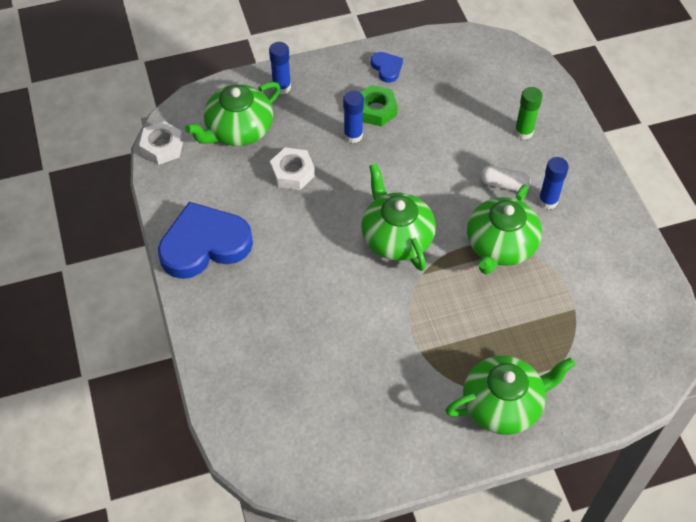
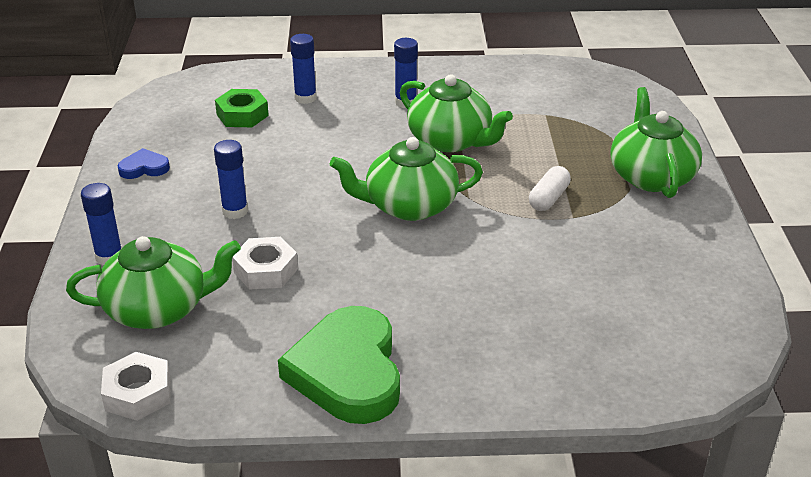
camera: 75 degrees left, 20 degrees down
(204, 245) = (347, 372): blue heart -> green heart
(238, 130) = (158, 309): green teapot -> green teapot turned 75 degrees counterclockwise
(376, 110) = (206, 187): green nut -> green nut (242, 115)
(504, 184) = (370, 123): white capsule -> white capsule (548, 198)
(523, 132) = (305, 98): green glue stick -> blue glue stick

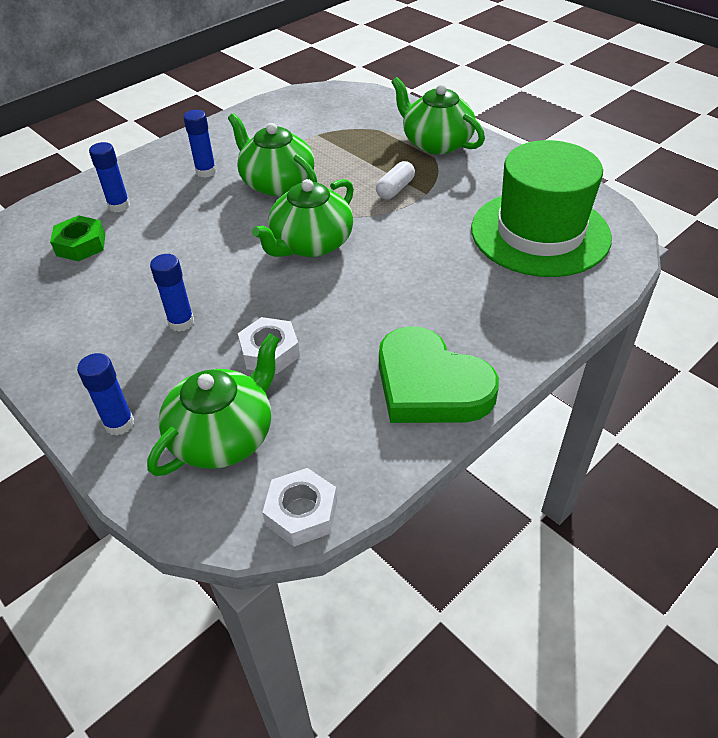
camera: 40 degrees left, 10 degrees up
(144, 168) = (47, 333): blue heart -> none
(450, 140) = (277, 183): green teapot -> green teapot turned 135 degrees counterclockwise
(548, 198) = (395, 189): white capsule -> white capsule turned 45 degrees clockwise
(633, 312) = (540, 233): none -> green hat

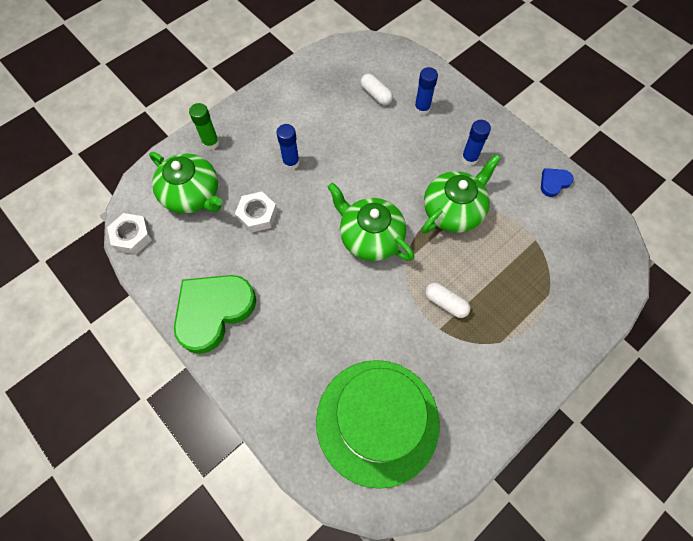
camera: 90 degrees right, 20 degrees up
(81, 245) = (376, 95): green nut -> white capsule
(119, 423) = (211, 143): blue glue stick -> green glue stick
(248, 121) = (554, 183): none -> blue heart
(436, 143) = (526, 346): green teapot -> none

